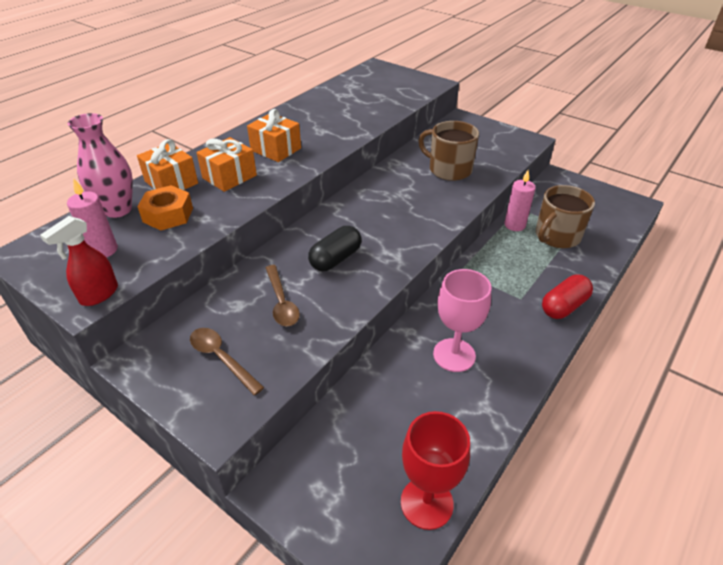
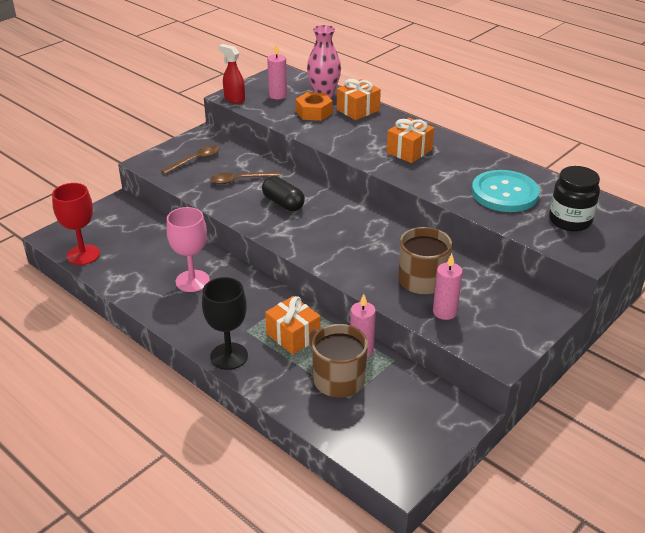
camera: 95 degrees right, 5 degrees down
(229, 177) = (364, 132): orange gift -> orange gift (293, 336)
(352, 107) = (504, 193): none -> turquoise button
(388, 85) = (570, 221): none -> black jar
(488, 160) = (444, 312): none -> pink candle
(564, 306) = (229, 356): red capsule -> black goblet

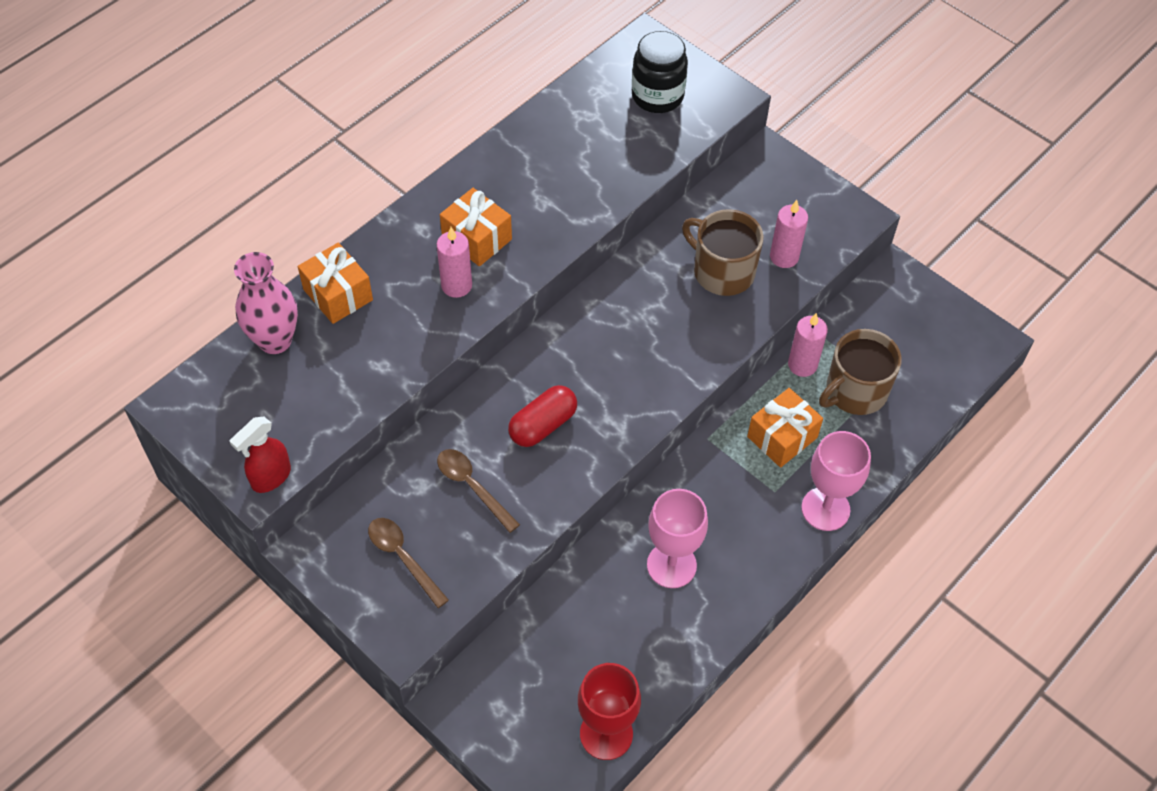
camera: 90 degrees left, 20 degrees up
(229, 356) = (825, 509): black goblet -> pink goblet
(240, 180) = (472, 487): brown spoon -> brown spoon turned 150 degrees clockwise
(278, 95) = (266, 409): pink candle -> pink candle (456, 285)
(283, 203) = (543, 425): black capsule -> red capsule
(314, 112) = (338, 356): orange nut -> none
(504, 193) = (594, 148): turquoise button -> none

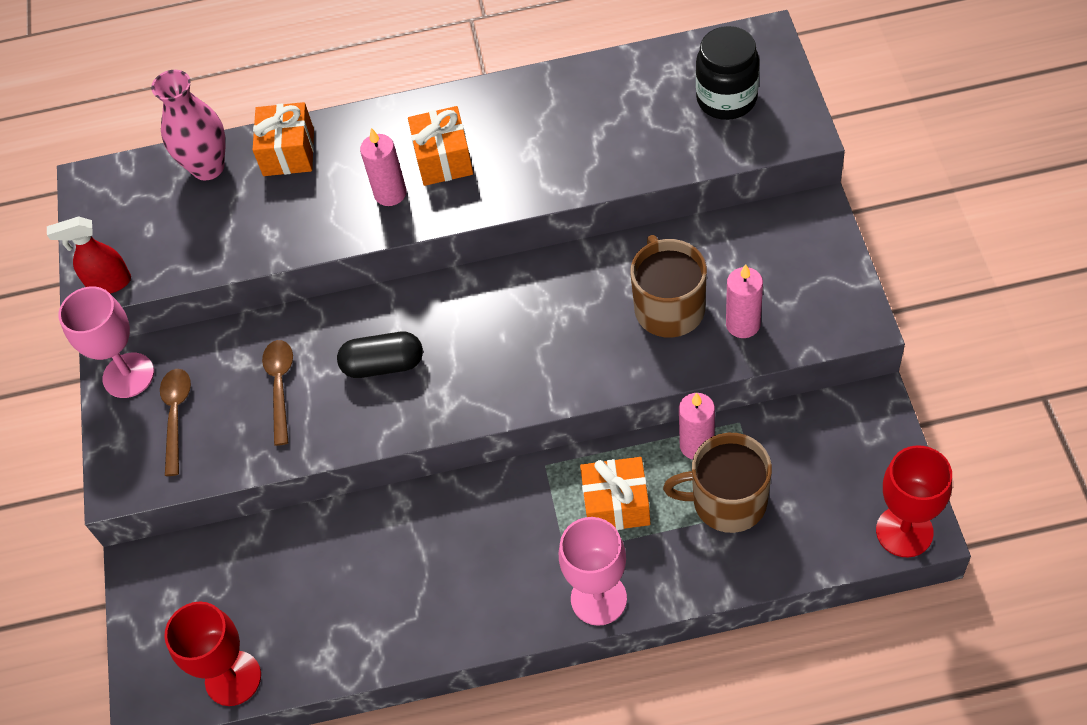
camera: 45 degrees right, 0 degrees up
(543, 425) = (383, 365): red capsule -> black capsule
(671, 565) = (413, 564): pink goblet -> pink goblet (128, 375)
(983, 347) = (904, 531): none -> red goblet

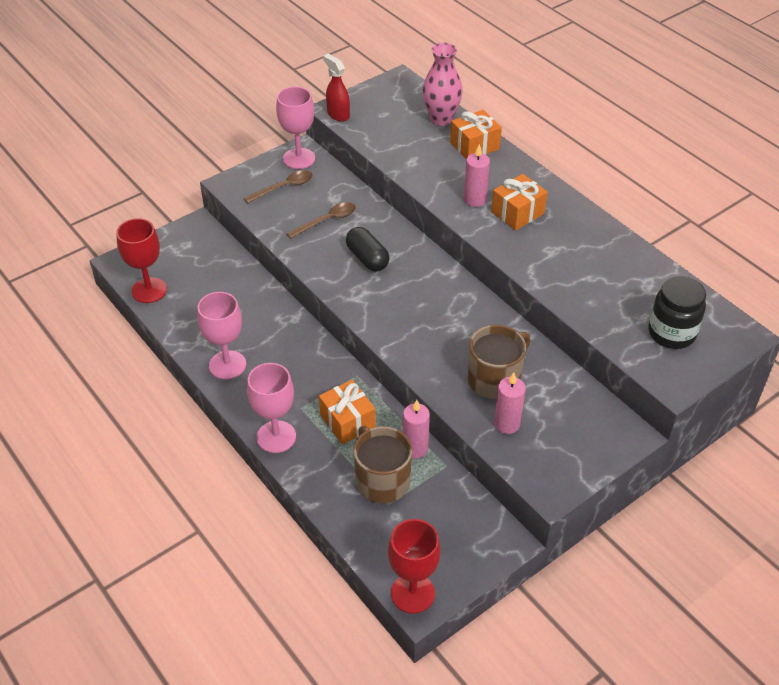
camera: 55 degrees right, 10 degrees down
(440, 617) = (227, 365): none -> pink goblet

